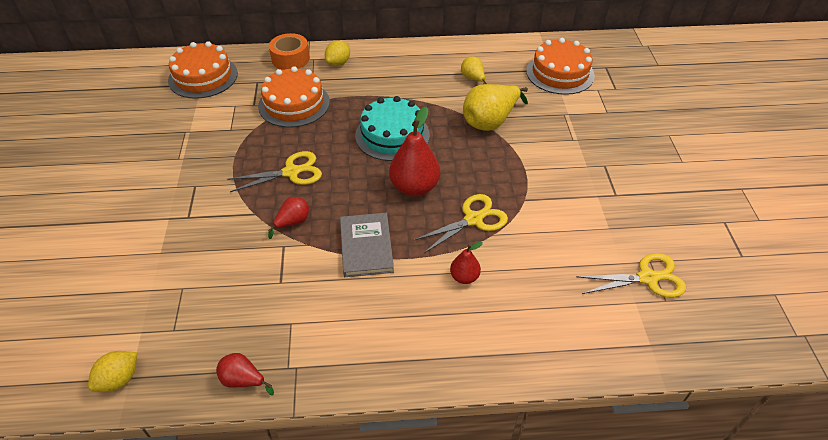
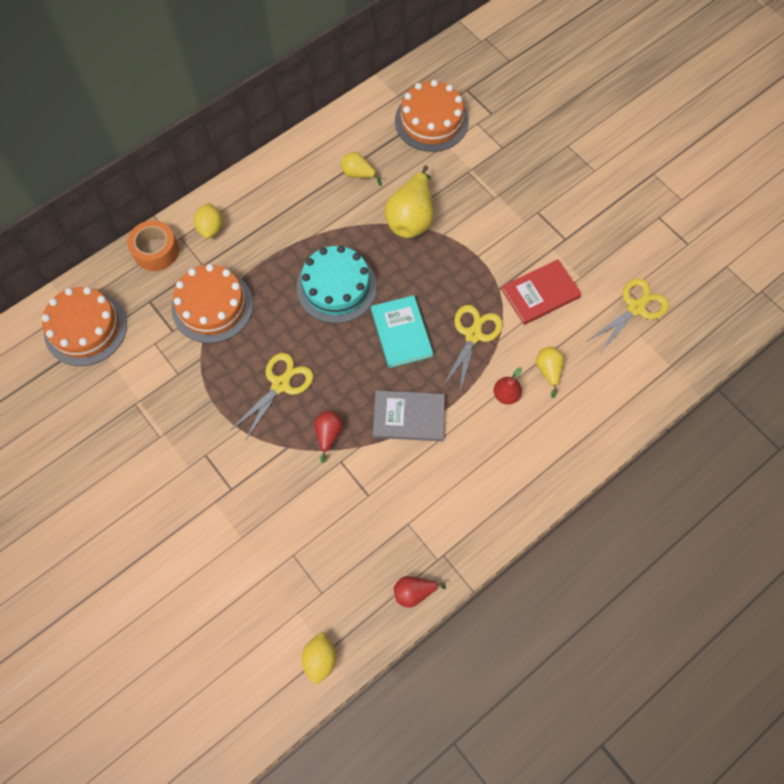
camera: 35 degrees left, 20 degrees up
(366, 246) = (408, 417): grey book -> grey book turned 45 degrees counterclockwise
(414, 187) = (401, 333): red pear -> turquoise book
(519, 281) = (548, 371): none -> yellow pear
(560, 221) = (540, 293): none -> red book

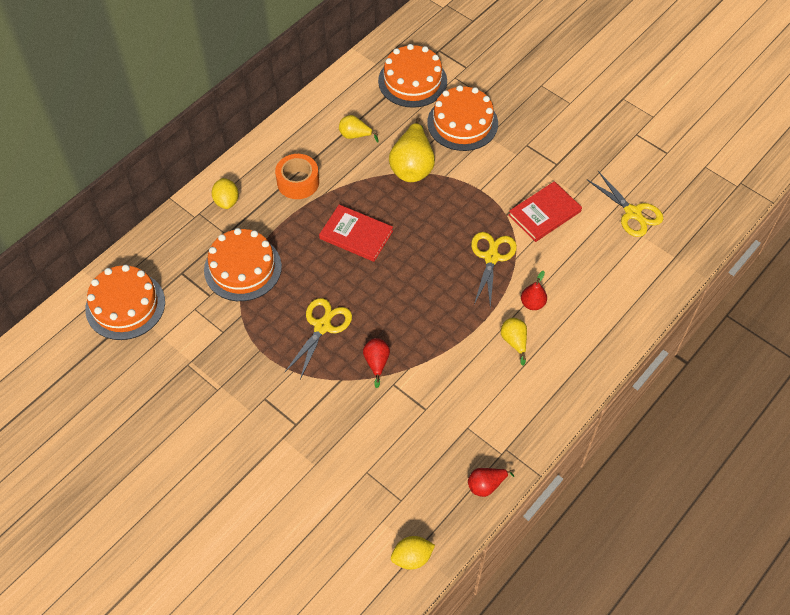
camera: 10 degrees left, 10 degrees down
(156, 251) = (178, 228): orange tape -> orange tape (298, 182)
(320, 659) = (412, 557): yellow lemon -> yellow lemon turned 75 degrees clockwise
(336, 287) = (356, 235): turquoise cake -> red book
(401, 333) = (425, 265): turquoise book -> none
(408, 417) = (448, 336): grey book -> none
(474, 177) = (462, 123): none -> orange cake
(548, 371) = (566, 277): yellow pear -> yellow pear (514, 341)
(635, 308) = (632, 213): yellow scissors -> yellow scissors turned 105 degrees clockwise

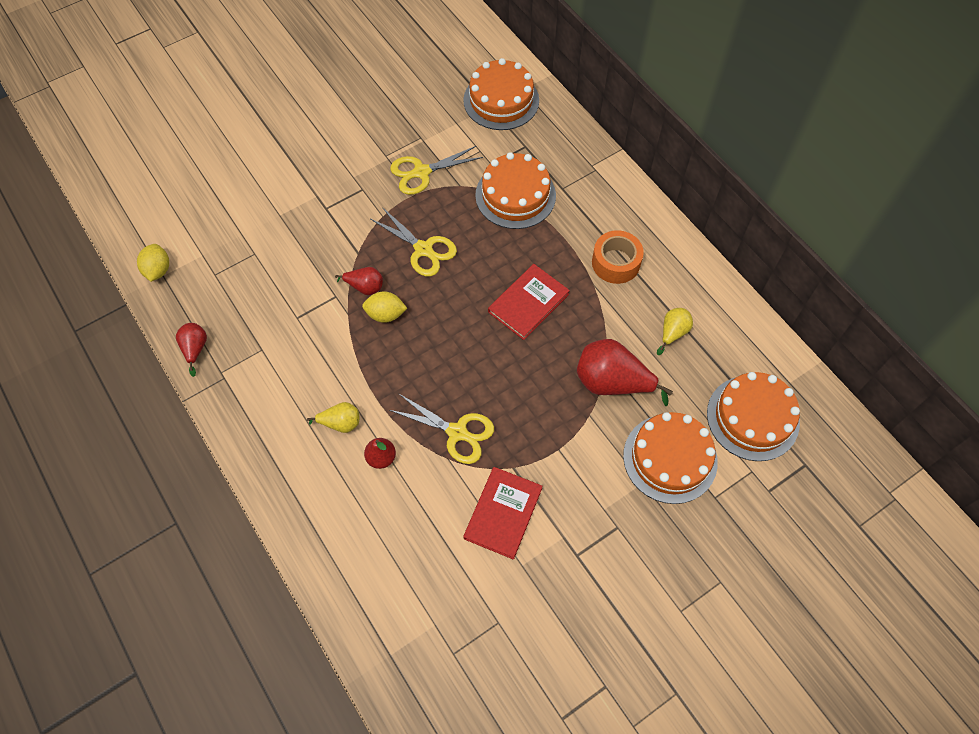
camera: 105 degrees right, 5 degrees up
(226, 201) = (605, 195): yellow lemon -> yellow lemon (385, 314)
(412, 166) = (612, 382): yellow pear -> red pear
(544, 213) = (503, 513): red book -> red book turned 45 degrees clockwise
(632, 213) = (473, 626): yellow scissors -> yellow scissors (422, 172)

